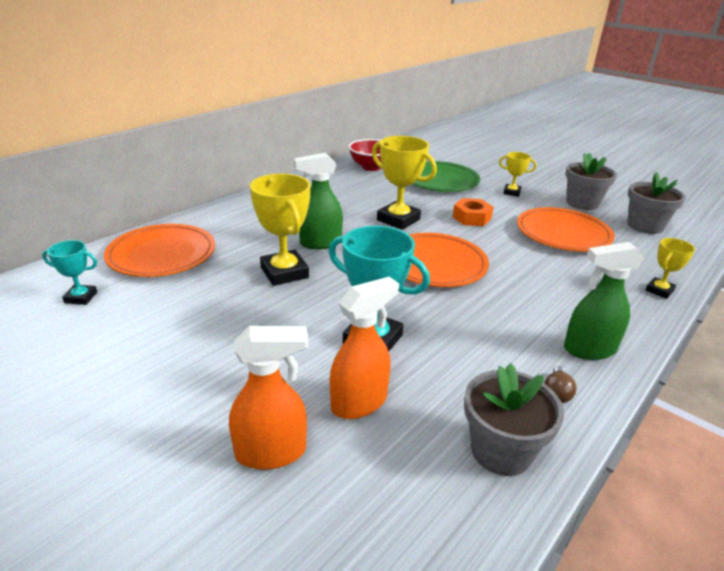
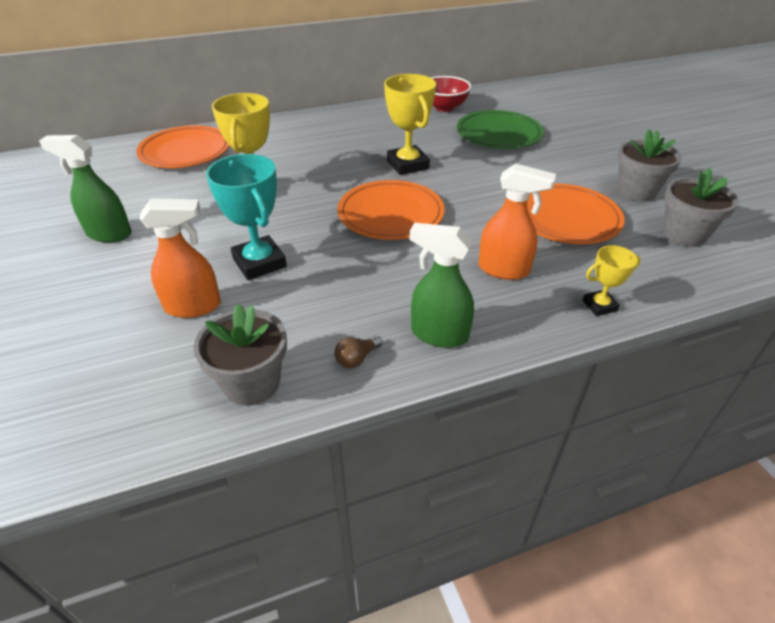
camera: 30 degrees right, 10 degrees up
(81, 297) = (103, 171): turquoise trophy -> none
(271, 452) = (99, 318): orange spray bottle -> orange spray bottle (504, 269)
(320, 243) = (313, 170): green spray bottle -> green spray bottle (109, 234)
(471, 218) = (484, 179): orange nut -> none
(511, 192) = (564, 162): yellow trophy -> none

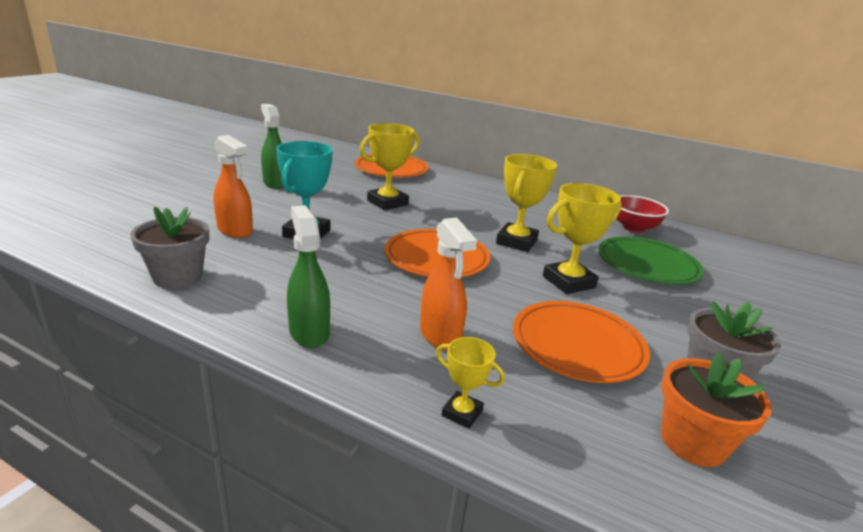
camera: 45 degrees right, 15 degrees down
(357, 359) = (241, 306): brown light bulb -> none
(488, 176) = (568, 282): none -> yellow trophy
(683, 234) = (693, 442): grey flower pot -> orange flower pot

